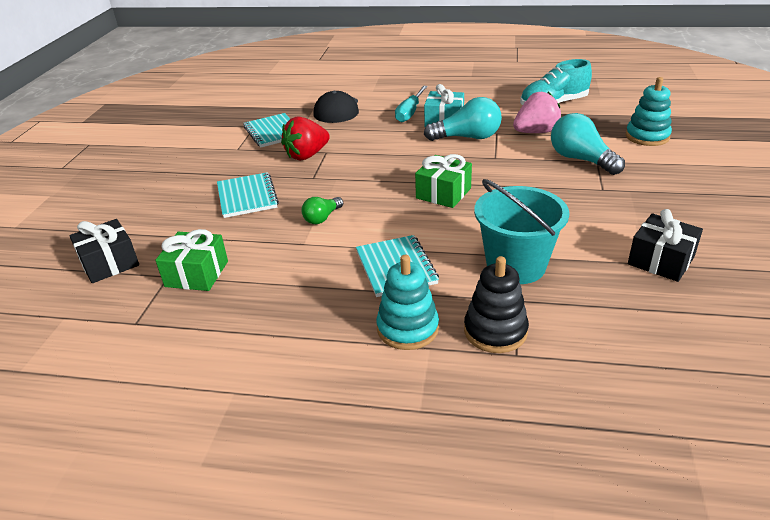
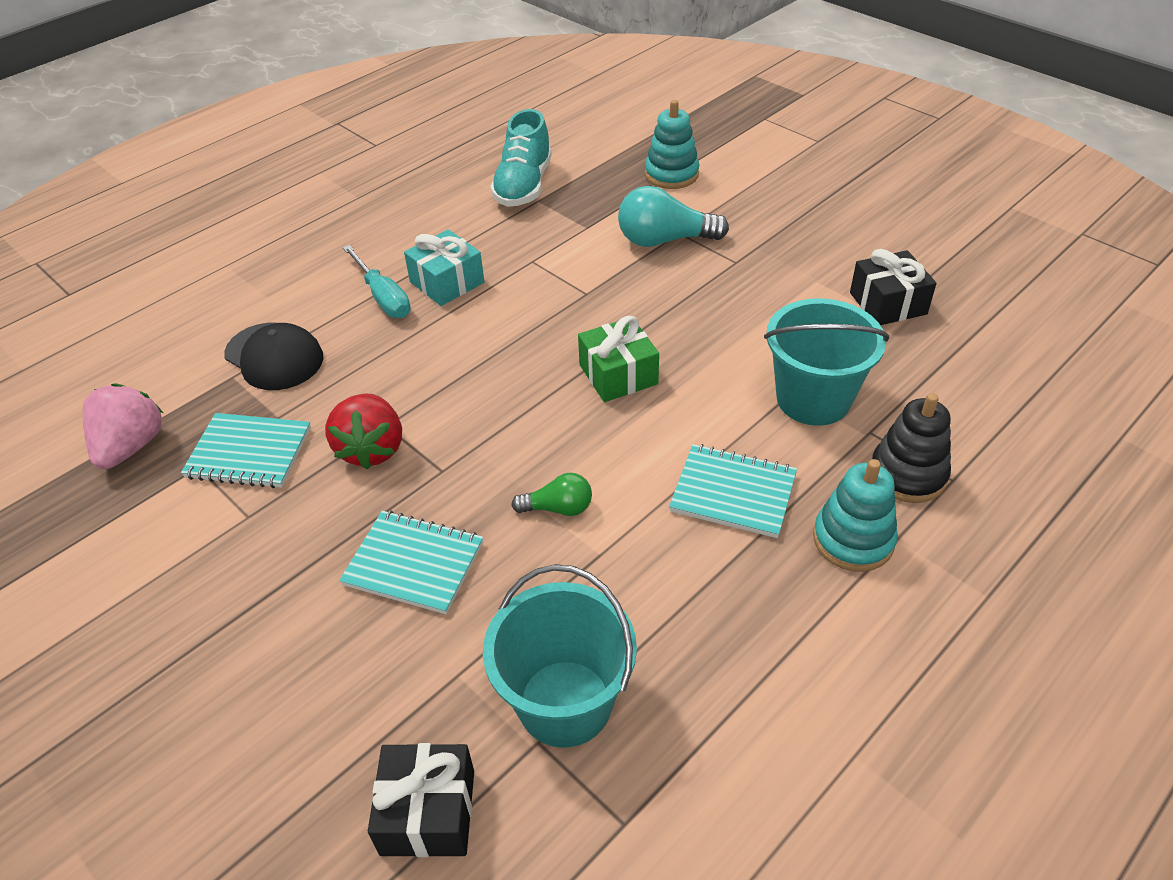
camera: 55 degrees left, 10 degrees up
(196, 274) = (565, 703): green gift -> turquoise bucket
(322, 218) = (558, 508): green light bulb -> green light bulb turned 75 degrees counterclockwise
(467, 137) = (514, 287): turquoise light bulb -> none
(536, 132) = (569, 233): pink strawberry -> pink strawberry (131, 446)

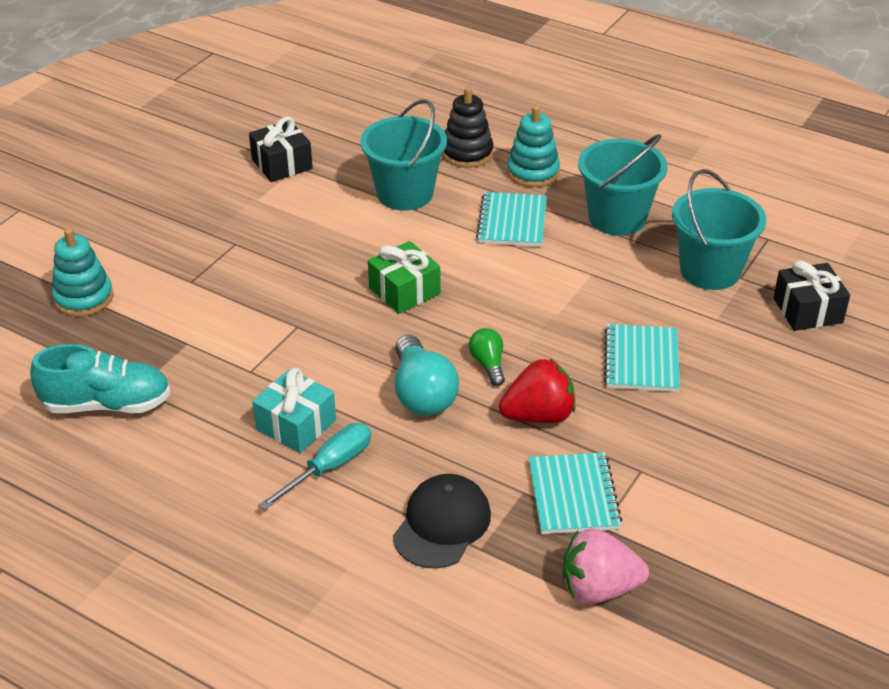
camera: 105 degrees left, 5 degrees down
(558, 508) = (559, 299): green light bulb -> green light bulb (488, 364)
(664, 240) = (205, 288): turquoise light bulb -> turquoise light bulb (422, 393)
(721, 617) = (617, 218): none -> turquoise bucket

